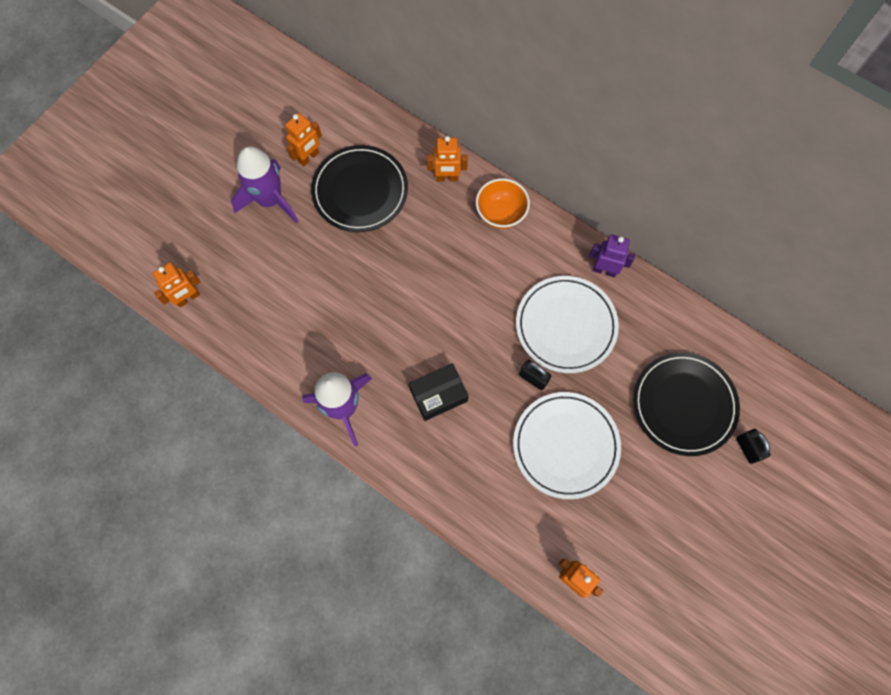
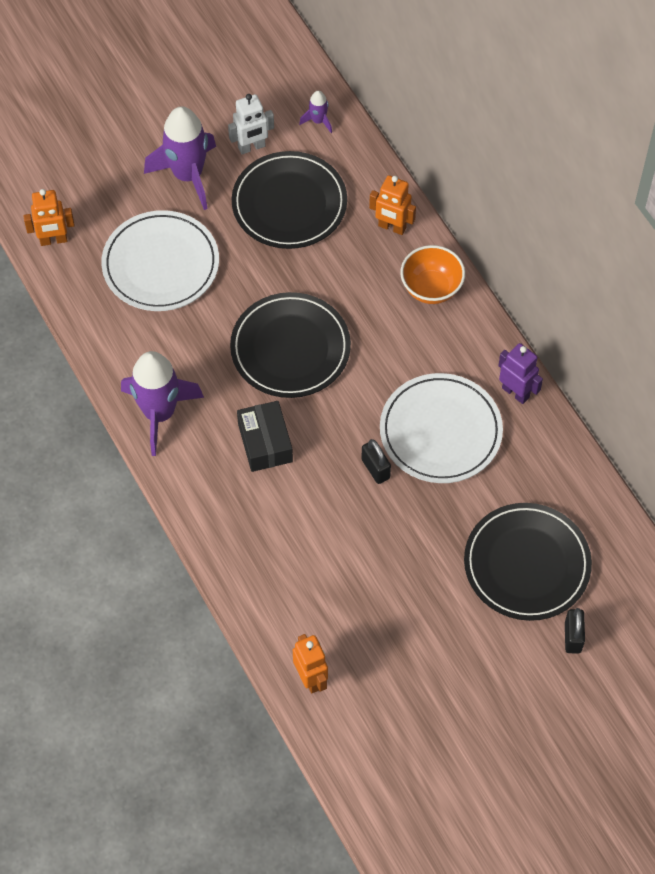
camera: 25 degrees right, 10 degrees down
(309, 157) = (251, 147): orange robot -> white robot
(349, 116) = (318, 121): none -> purple rocket
(419, 308) = (290, 348): none -> black plate
(438, 395) = (265, 443): black box -> black box turned 75 degrees clockwise
(565, 445) = (374, 549): white plate -> white plate (161, 264)

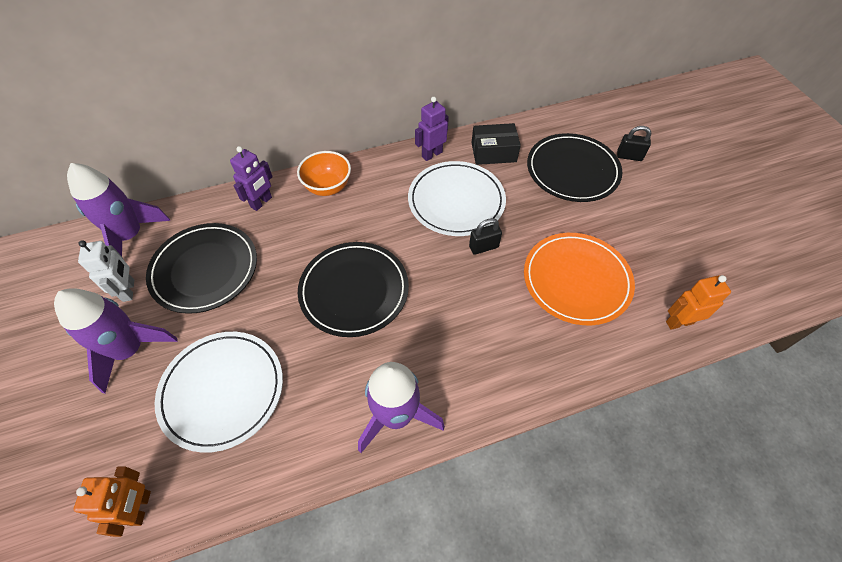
camera: 80 degrees left, 5 degrees down
(265, 443) = (446, 324): black box -> black box (493, 152)
(318, 121) = (131, 236): purple rocket -> purple rocket, size x2.25
(347, 570) = (576, 280): none -> orange plate
(392, 227) = (261, 202): orange robot -> purple robot

